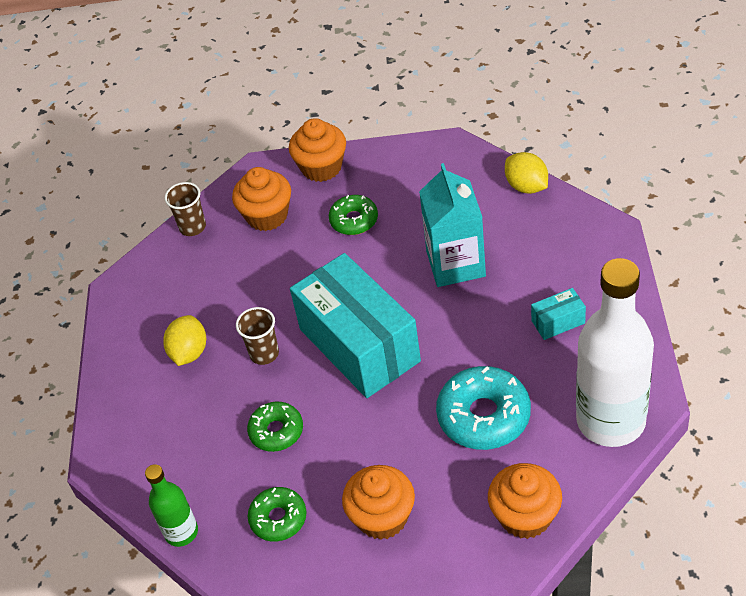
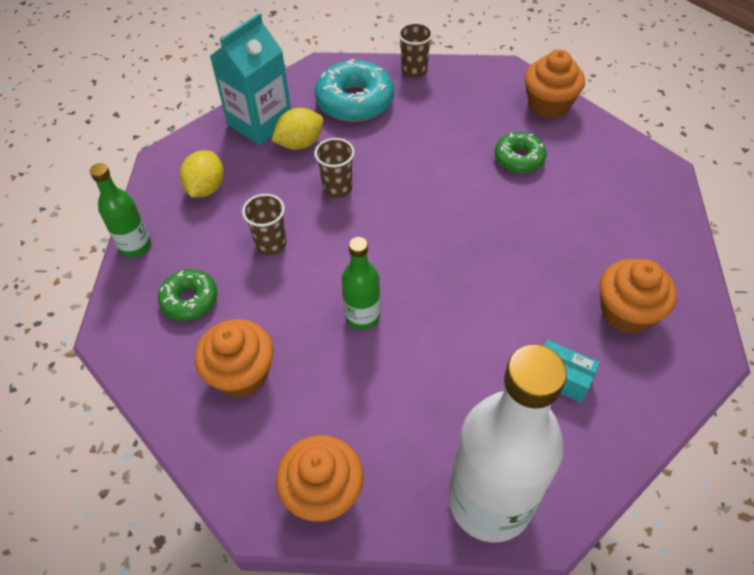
camera: 45 degrees right, 5 degrees up
(267, 216) = (468, 104): orange cupcake -> orange cupcake (626, 312)
(276, 431) = (271, 244): green donut -> brown cup
(359, 345) = (400, 243): turquoise box -> none
(403, 408) = (362, 316): none -> green bottle
(455, 264) = (546, 256): turquoise carton -> turquoise carton (260, 122)
(484, 416) = (405, 384): turquoise donut -> turquoise donut (355, 101)
(526, 186) = (684, 253): yellow lemon -> yellow lemon (206, 188)

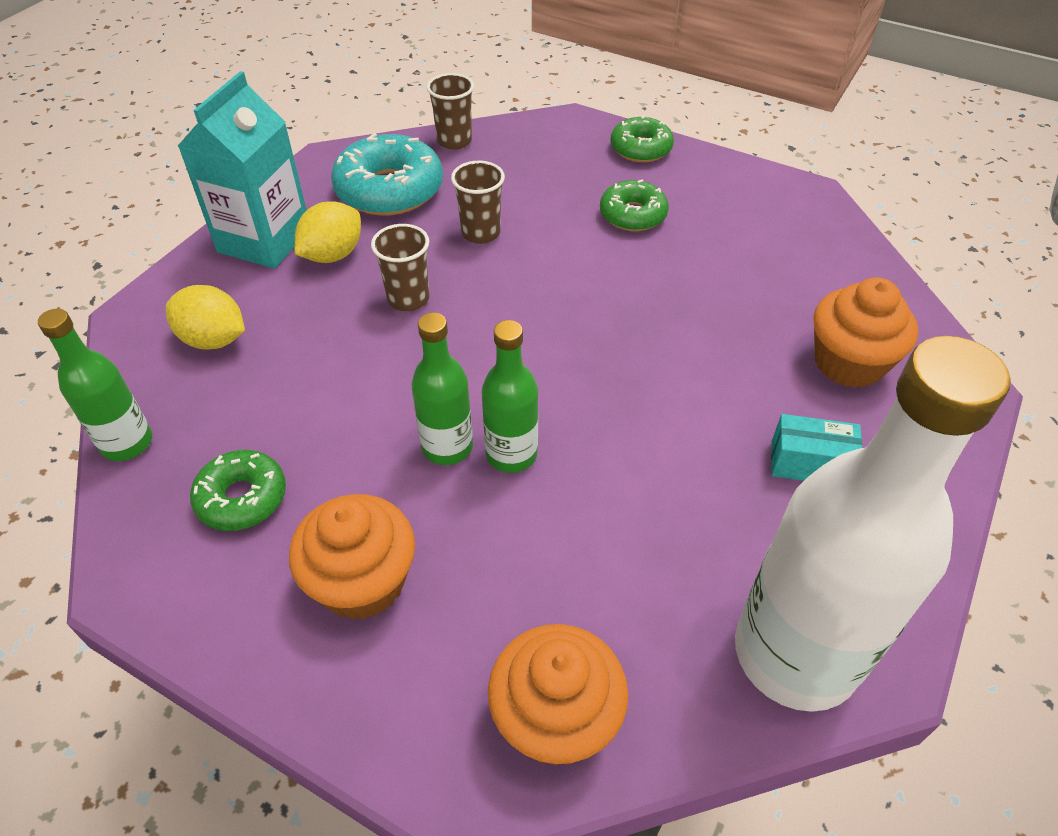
camera: 20 degrees left, 5 degrees down
(206, 188) = (214, 340): yellow lemon -> yellow lemon turned 60 degrees counterclockwise
(271, 244) = (340, 391): brown cup -> brown cup (481, 233)
(324, 300) = (447, 447): none -> green bottle
(548, 105) = (640, 148): orange cupcake -> green donut

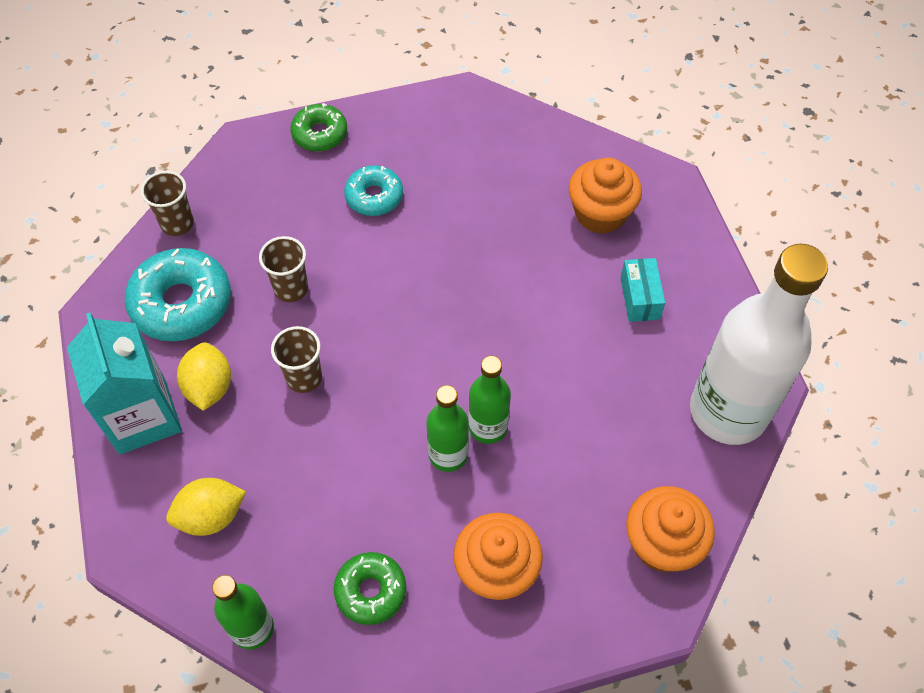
camera: 45 degrees left, 10 degrees up
(632, 215) = (374, 196): green donut -> turquoise donut
(809, 464) = (640, 298): turquoise box -> turquoise box turned 60 degrees counterclockwise

